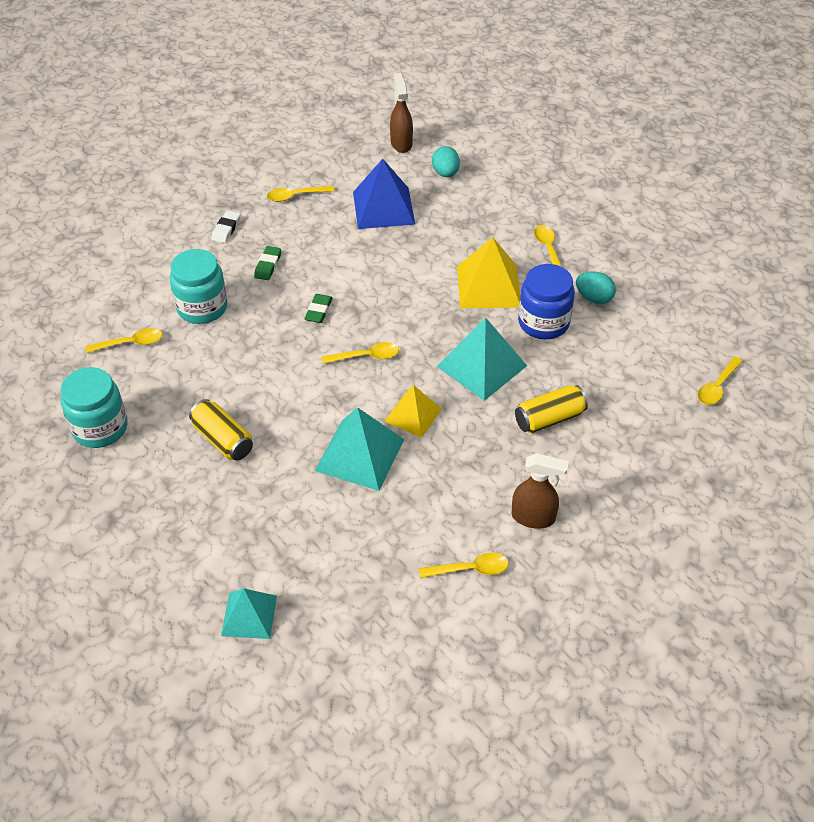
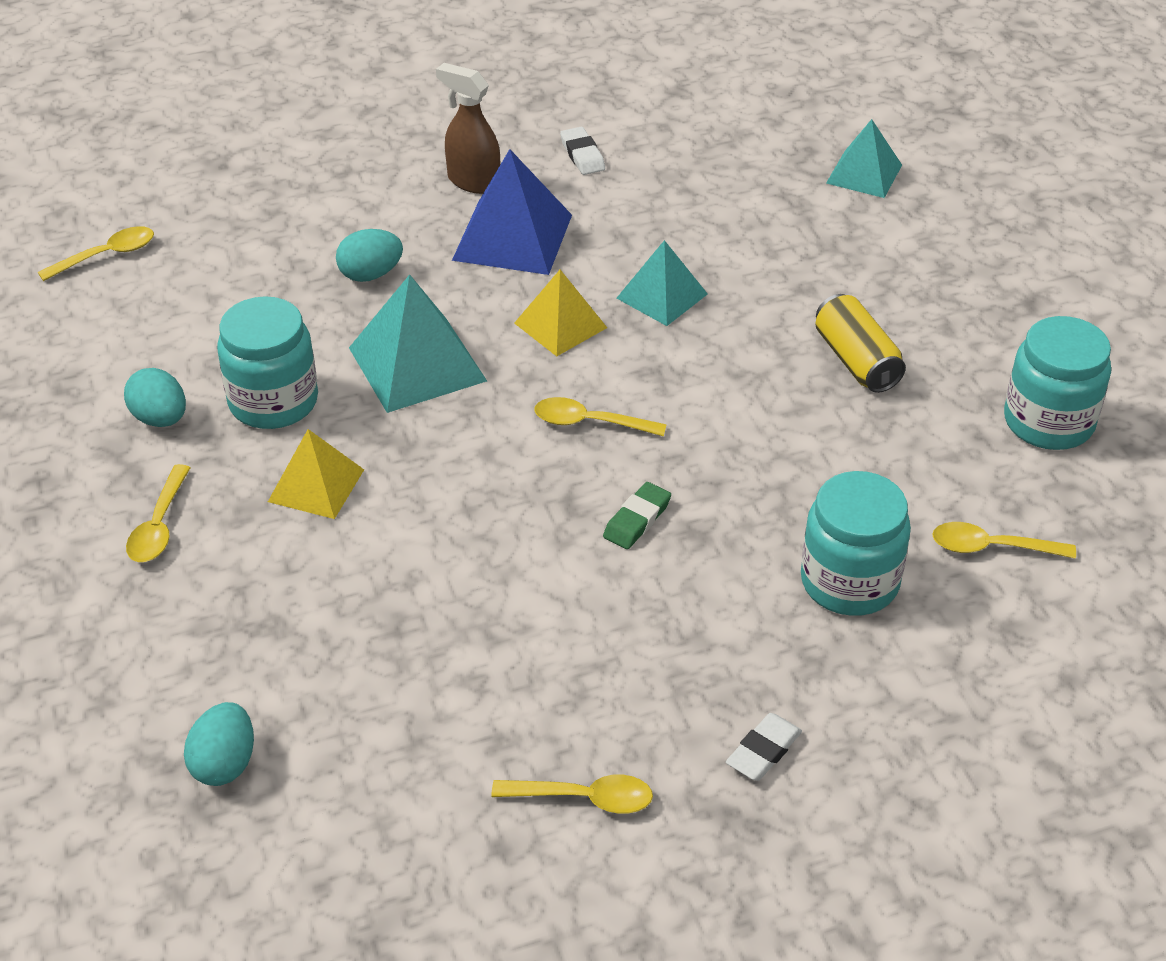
camera: 160 degrees left, 5 degrees down
(268, 265) = (700, 637): green eraser -> none
(359, 455) = (662, 296): turquoise pyramid -> turquoise pyramid, size x0.64
(383, 208) = (409, 709): blue pyramid -> blue pyramid (513, 237)
(401, 143) = (267, 889): brown spray bottle -> none
(470, 569) = (582, 155): yellow spoon -> white eraser
(489, 286) = (316, 485): yellow pyramid -> yellow pyramid, size x0.64
(543, 323) = (273, 402): blue jar -> turquoise jar
(549, 419) = (370, 274): yellow can -> turquoise egg

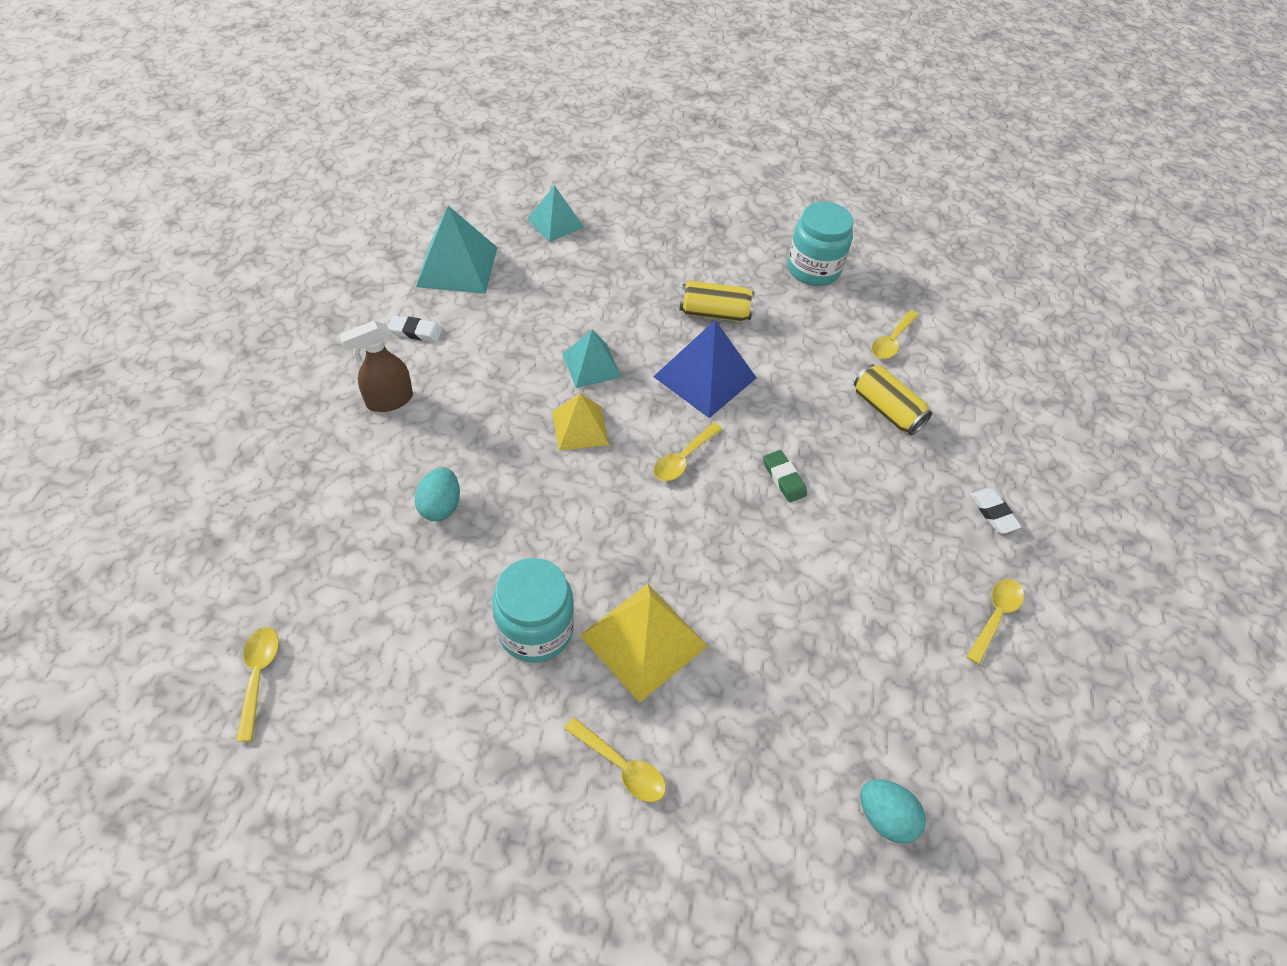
camera: 65 degrees left, 10 degrees up
(160, 418) = (499, 716): turquoise egg -> none
(316, 485) = (643, 640): yellow pyramid -> yellow pyramid, size x1.57
(417, 364) = (559, 523): turquoise pyramid -> turquoise pyramid (457, 266)
(513, 237) = (469, 408): blue pyramid -> blue pyramid (705, 377)
(849, 582) = (886, 410): turquoise jar -> yellow can

